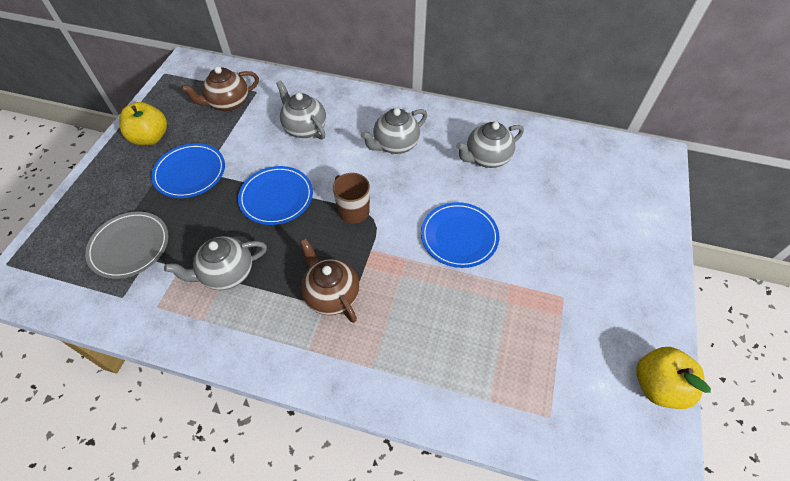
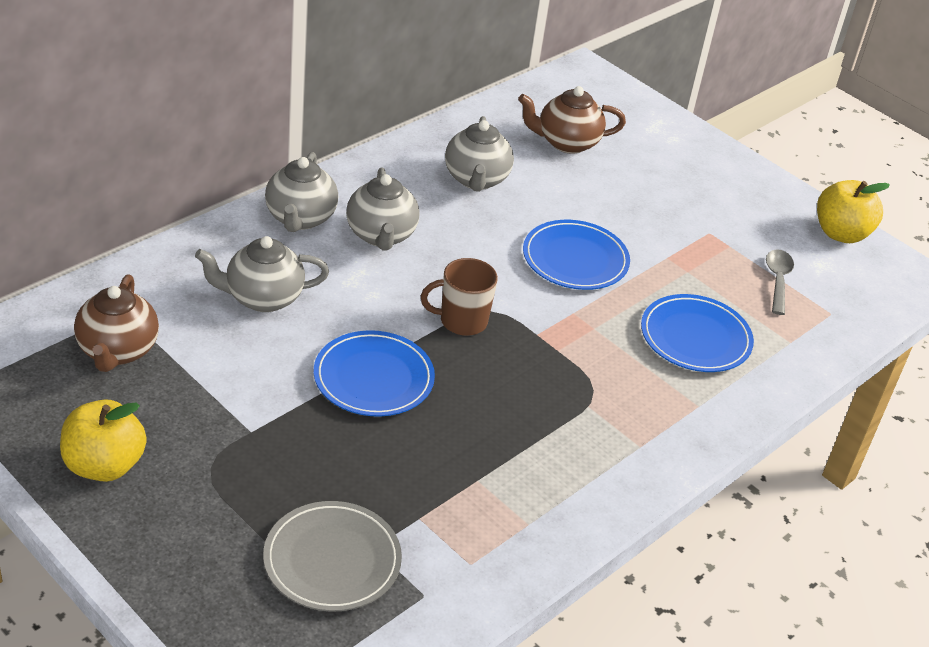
camera: 65 degrees left, 15 degrees down
(190, 173) = (236, 446): blue plate -> blue plate (695, 337)
(227, 273) = (469, 475): grey teapot -> grey teapot (300, 218)
(331, 295) = (577, 395): brown teapot -> brown teapot (566, 142)
(553, 363) = (777, 280): none -> grey spoon

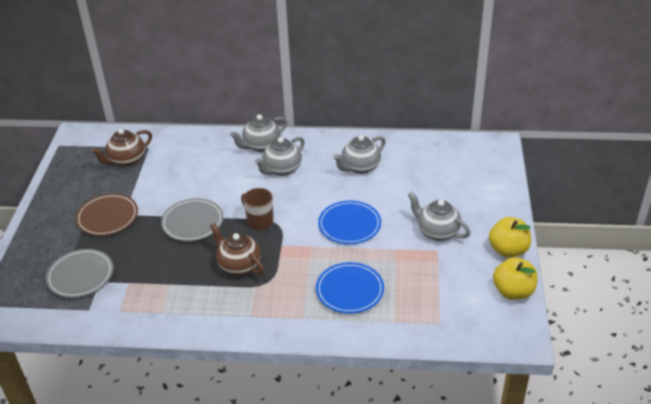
camera: 55 degrees right, 0 degrees up
(104, 465) = (66, 197): yellow apple -> yellow apple (508, 250)
(230, 451) = (107, 217): none -> brown plate
(262, 298) = (200, 169): grey teapot -> grey teapot (437, 232)
(373, 378) = (192, 222): blue plate -> grey plate
(566, 142) = (431, 172): brown teapot -> brown teapot (239, 265)
(777, 280) = (436, 291): grey spoon -> none

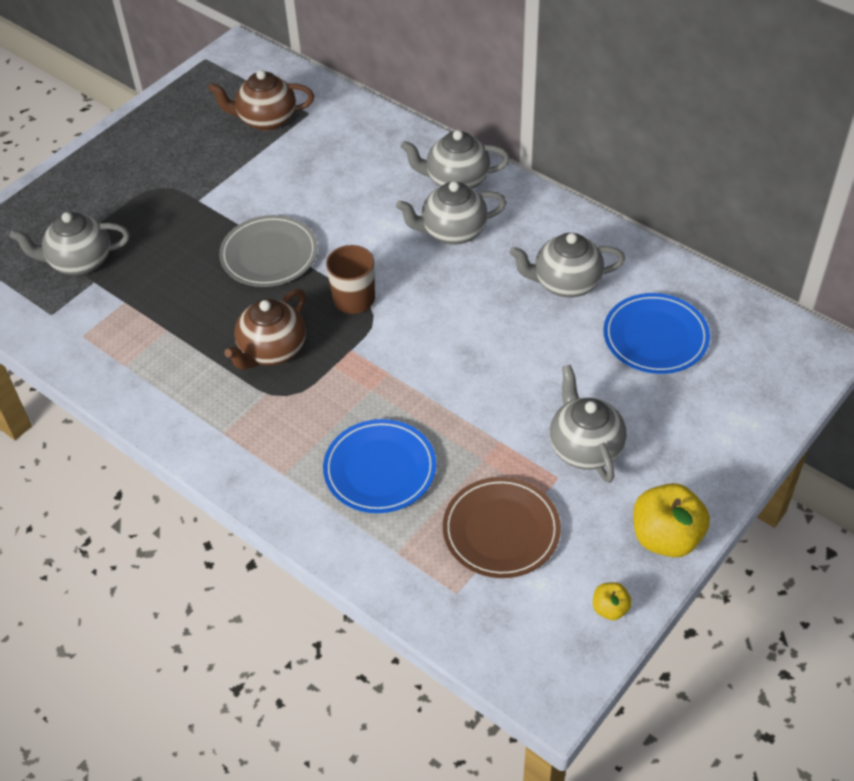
camera: 35 degrees right, 10 degrees up
(80, 275) = (80, 262): grey plate -> grey teapot
(107, 217) = (176, 194): brown plate -> brown plate (501, 530)
(239, 265) = (272, 351): brown teapot -> brown teapot turned 135 degrees counterclockwise
(349, 225) = (469, 368): blue plate -> blue plate (655, 337)
(513, 291) = (610, 609): yellow apple -> yellow apple, size x0.50

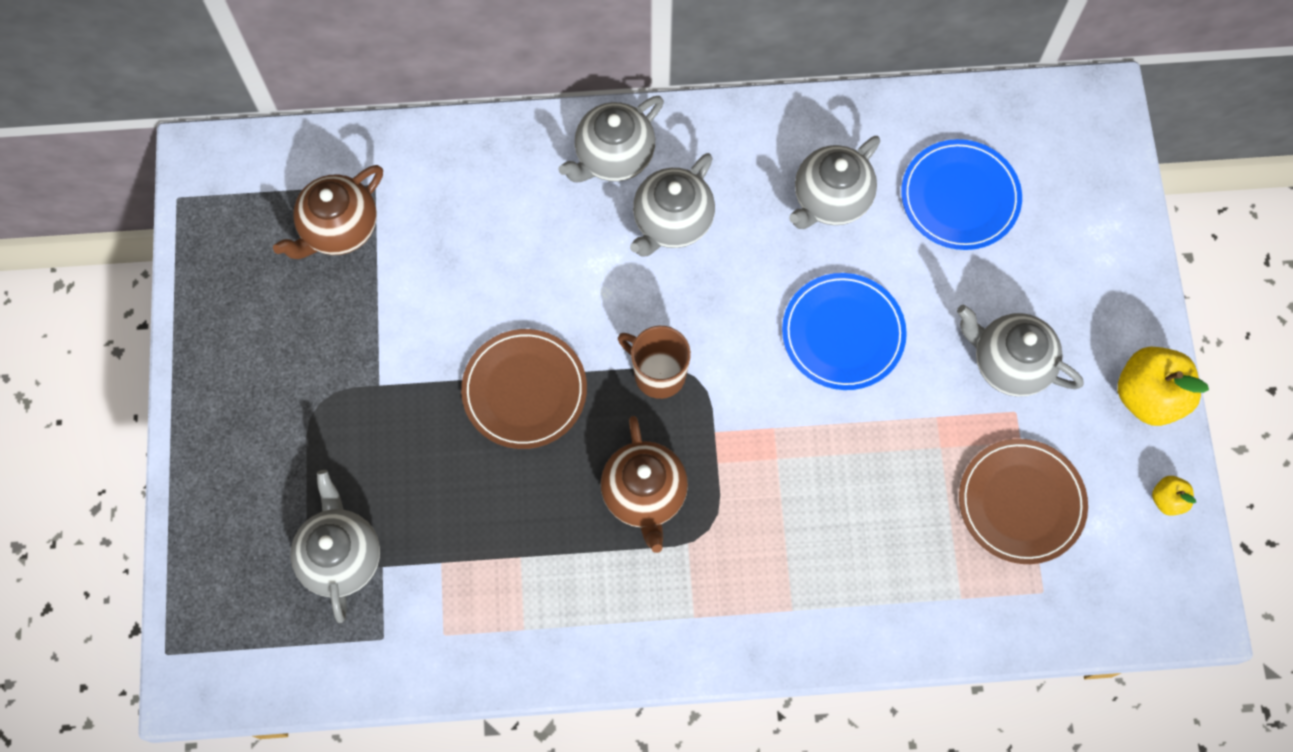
camera: 45 degrees left, 20 degrees up
(80, 262) = (341, 557): grey teapot -> grey teapot turned 135 degrees clockwise
(269, 255) = (524, 390): grey plate -> brown plate
(380, 469) = (867, 532): blue plate -> blue plate (843, 333)

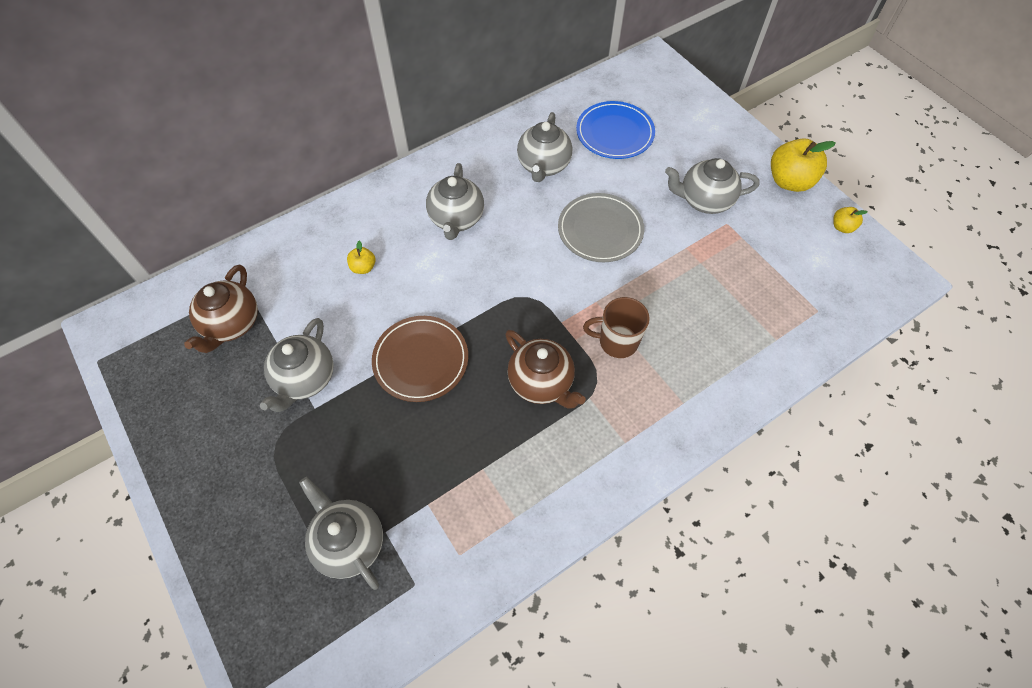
camera: 30 degrees left, 10 degrees down
(523, 231) = (363, 267): none -> yellow apple
(613, 156) = (397, 201): grey teapot -> grey teapot (305, 379)
(658, 373) = (503, 306): brown mug -> brown mug (617, 341)
(843, 333) = (600, 230): blue plate -> grey plate
(1021, 502) = (767, 269): brown plate -> none

